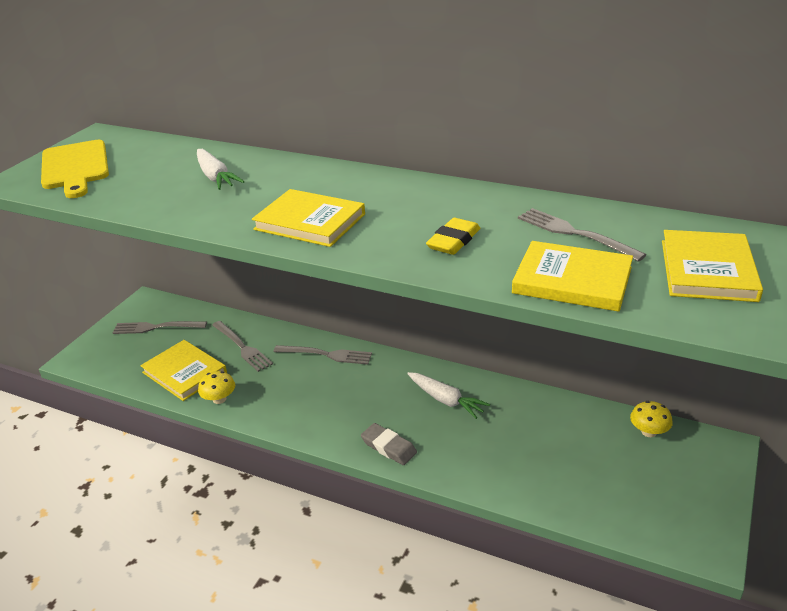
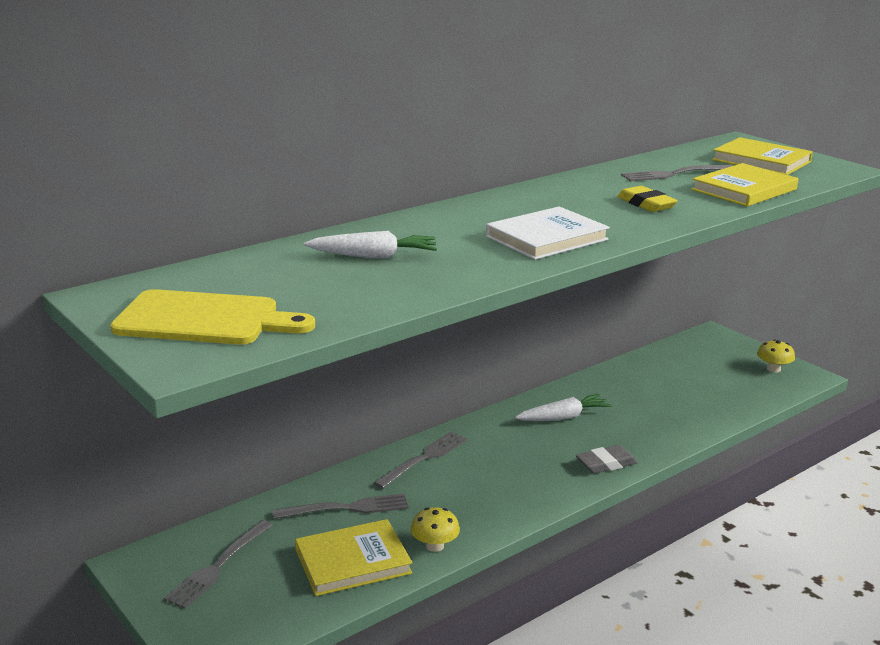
camera: 65 degrees left, 10 degrees down
(310, 222) = (547, 238): yellow book -> white book
(648, 432) = (677, 351): yellow mushroom -> yellow mushroom (773, 369)

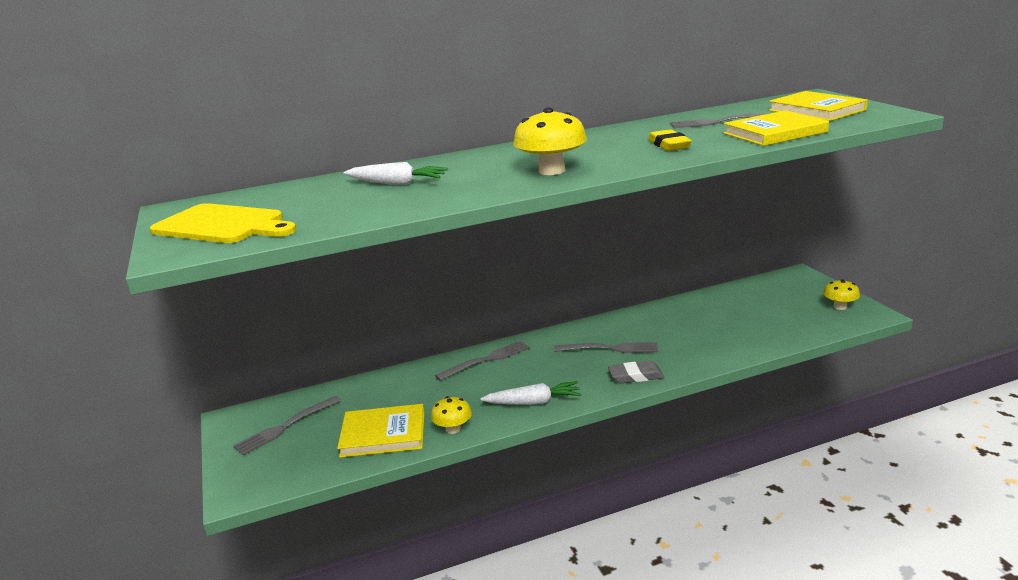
camera: 20 degrees right, 0 degrees up
(347, 508) = (404, 393): grey fork -> grey fork (610, 348)
(547, 238) = (551, 171): white book -> yellow mushroom
(563, 417) = (621, 336): white carrot -> white carrot (533, 402)

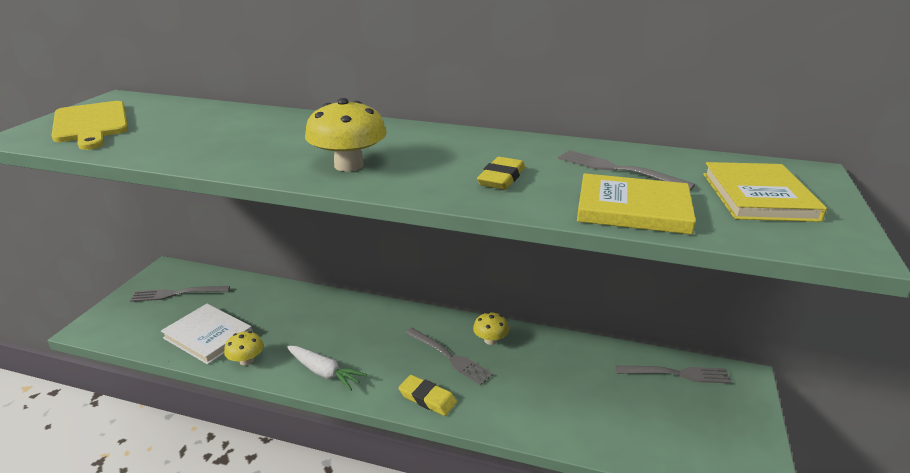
camera: 35 degrees right, 5 degrees up
(383, 434) = (208, 336): yellow book -> white book
(396, 183) = (244, 130): white carrot -> none
(487, 360) = (354, 312): grey fork -> grey fork (677, 374)
(636, 376) = (427, 398): grey eraser -> yellow eraser
(840, 307) = (734, 446): yellow mushroom -> yellow mushroom (490, 340)

